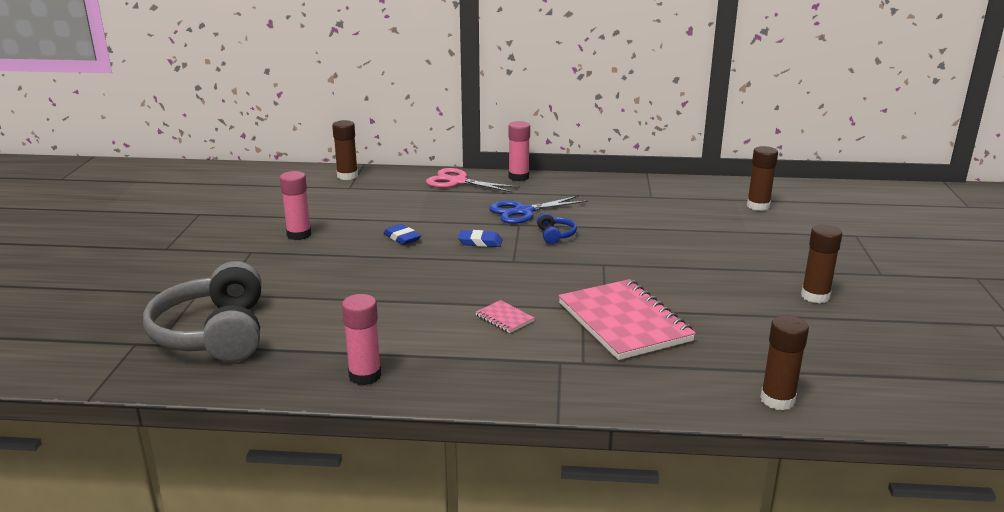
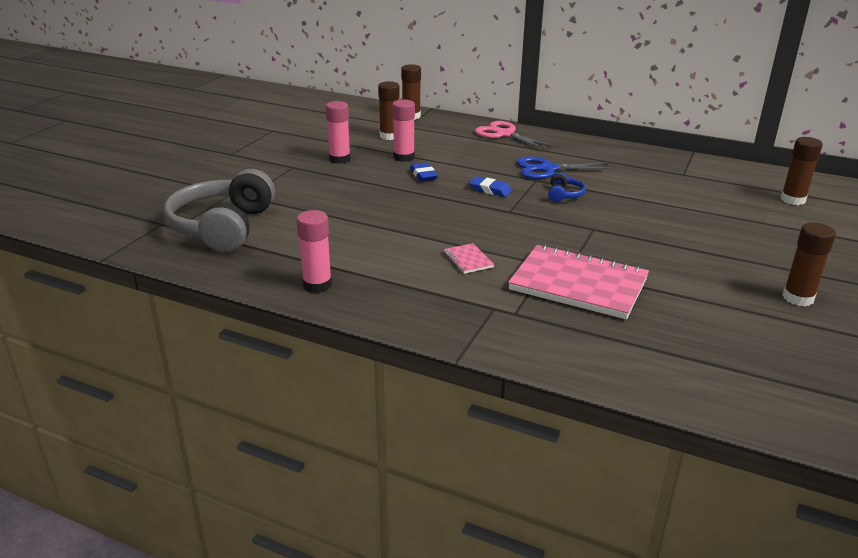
camera: 20 degrees right, 5 degrees up
(518, 177) = (563, 138): pink glue stick -> pink glue stick (404, 157)
(624, 322) = (578, 285): pink notebook -> pink notebook turned 60 degrees counterclockwise
(777, 400) = (687, 389): brown glue stick -> brown glue stick (389, 136)

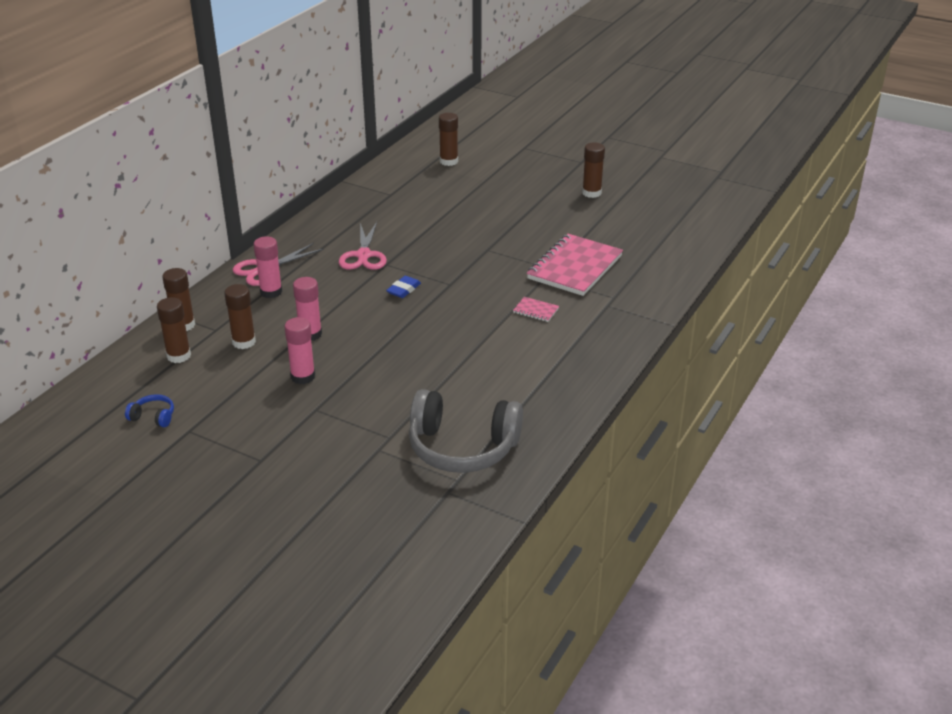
camera: 85 degrees left, 5 degrees up
(317, 285) = (574, 385): pink glue stick -> pink glue stick (271, 292)
(368, 119) = (178, 356): none -> brown glue stick
(423, 175) = (361, 324): blue eraser -> none
(468, 260) = (536, 310): pink notebook -> pink notebook turned 45 degrees clockwise
(548, 169) = (363, 255): blue scissors -> pink scissors
(564, 195) = (422, 254): blue headphones -> blue headphones (153, 417)

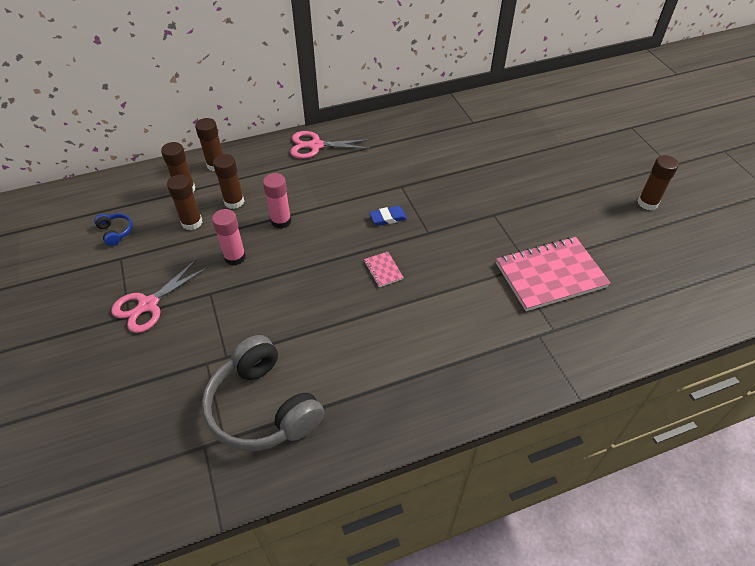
camera: 40 degrees right, 15 degrees up
(271, 292) = (297, 167): pink glue stick -> none
(363, 255) = (394, 169): pink scissors -> pink scissors (148, 304)
(449, 161) = (551, 112): brown glue stick -> brown glue stick (192, 222)
(536, 310) = (469, 302): pink notebook -> pink notebook (383, 270)

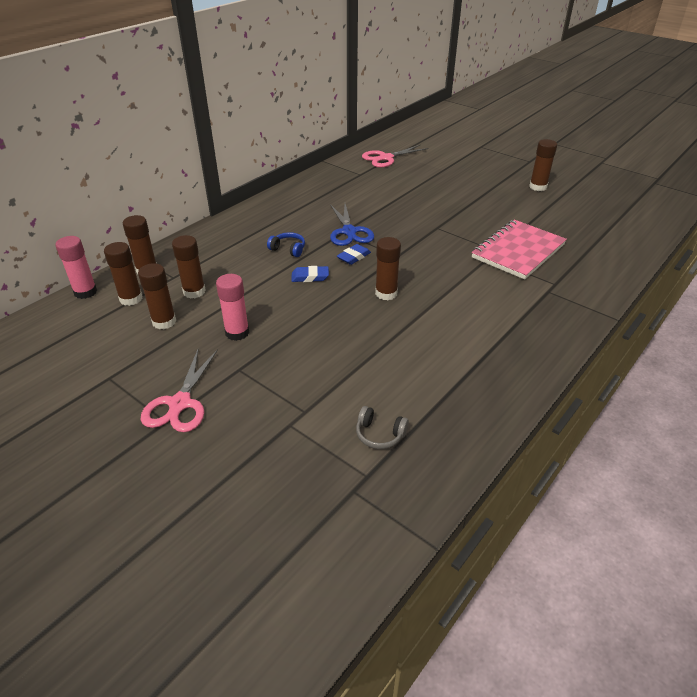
camera: 30 degrees left, 10 degrees down
(116, 232) = (82, 358): blue headphones -> blue headphones (288, 249)
(262, 407) = (379, 434): grey headphones -> grey headphones, size x0.41
(281, 221) = (257, 290): pink glue stick -> pink glue stick (85, 292)
(316, 146) = (236, 227): pink scissors -> pink scissors (386, 158)
(334, 224) = (310, 277): none -> blue eraser
(383, 270) = (386, 293): pink notebook -> brown glue stick
(407, 187) = (349, 231): none -> blue scissors

